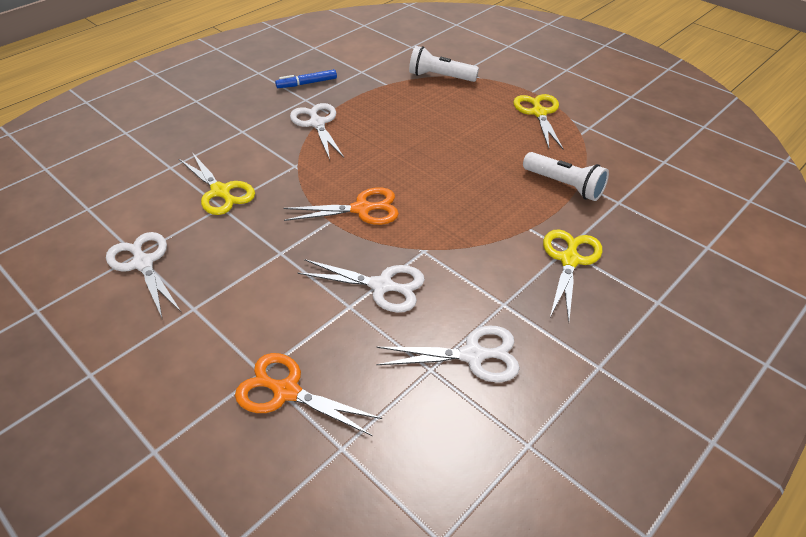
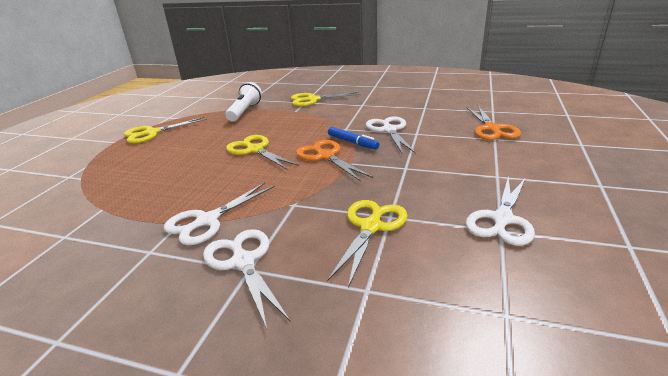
camera: 115 degrees left, 15 degrees down
(307, 83) = (102, 268): blue marker -> blue marker (352, 142)
(425, 168) = (255, 150): none -> yellow scissors
(440, 77) = (84, 184): white flashlight -> none
(473, 355) = (403, 103): white scissors -> white scissors (243, 262)

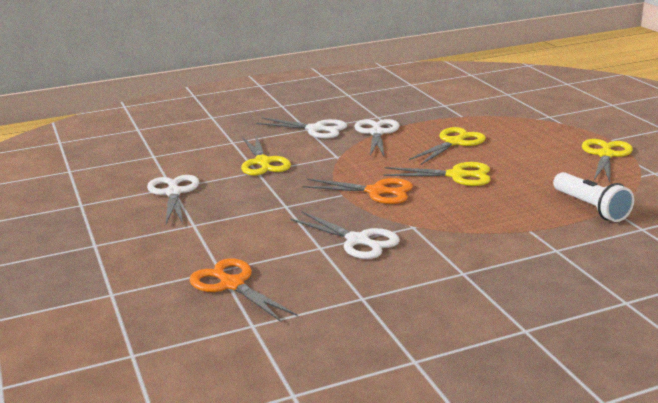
camera: 140 degrees right, 5 degrees down
(313, 100) = (553, 257): yellow scissors -> yellow scissors (454, 142)
(352, 142) = (375, 213): blue marker -> none

